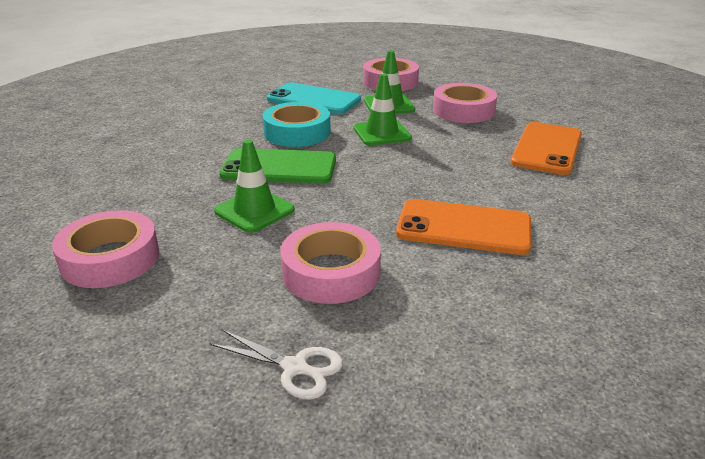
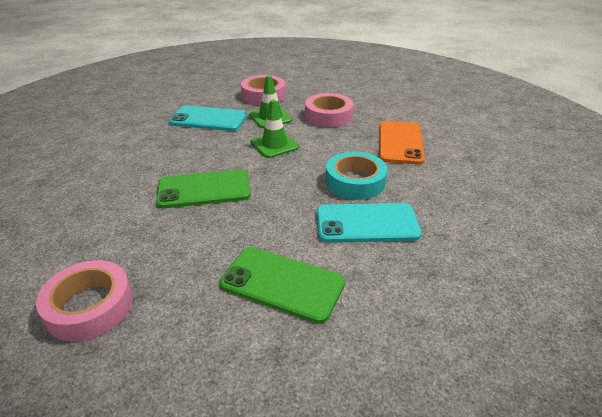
camera: 15 degrees left, 5 degrees up
(254, 211) = (199, 235): green traffic cone -> none
(295, 368) = (287, 381): white scissors -> none
(297, 132) = (206, 153): turquoise tape -> turquoise tape (355, 182)
(331, 272) = (282, 283): pink tape -> green phone
(463, 227) = (367, 223): orange phone -> turquoise phone

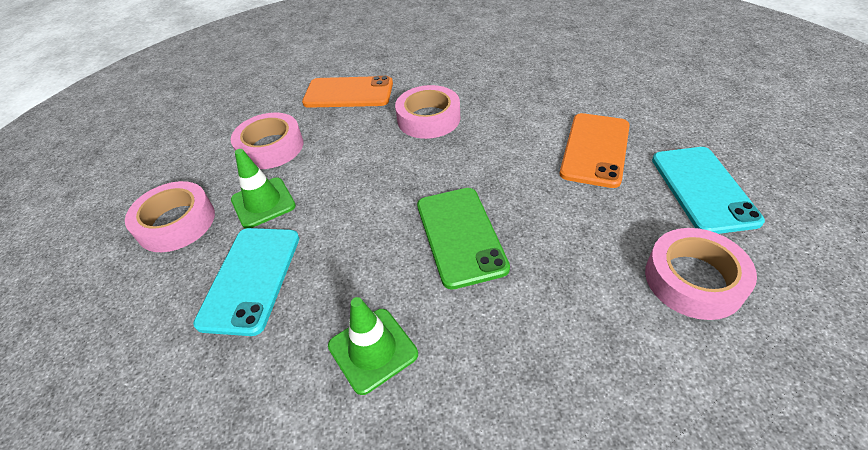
camera: 90 degrees left, 10 degrees up
(274, 145) = (347, 187): green traffic cone -> green traffic cone (372, 350)
(282, 283) = (595, 149): green phone -> orange phone
(355, 182) = (428, 119): turquoise tape -> pink tape
(367, 223) = (496, 109): turquoise phone -> turquoise phone (703, 189)

